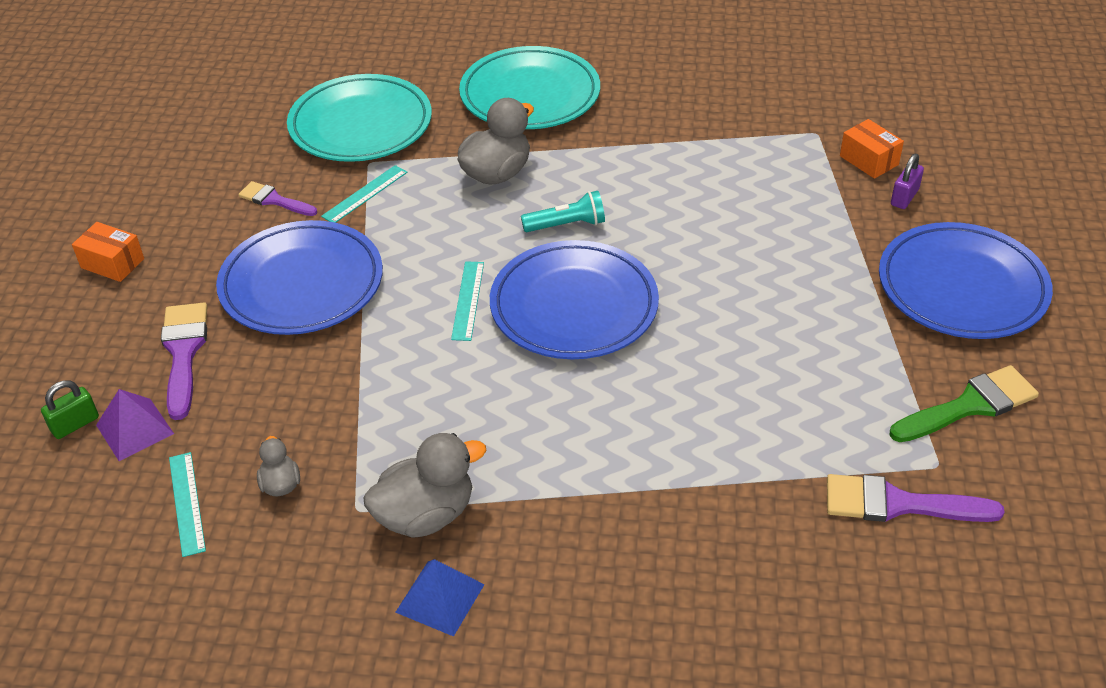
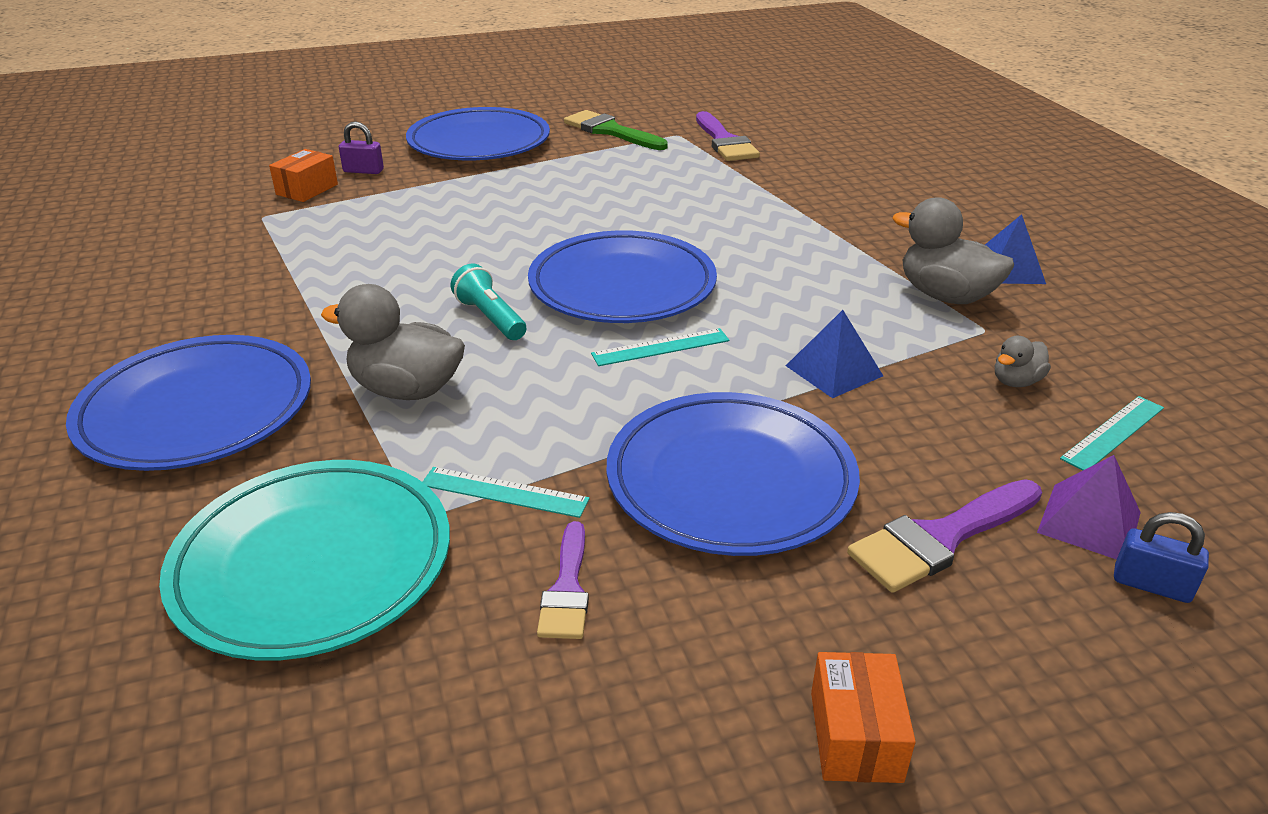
camera: 115 degrees left, 10 degrees down
(75, 424) = (1151, 585): green padlock -> blue padlock
(372, 382) = (833, 370): none -> blue pyramid
(530, 95) = (197, 411): turquoise plate -> blue plate

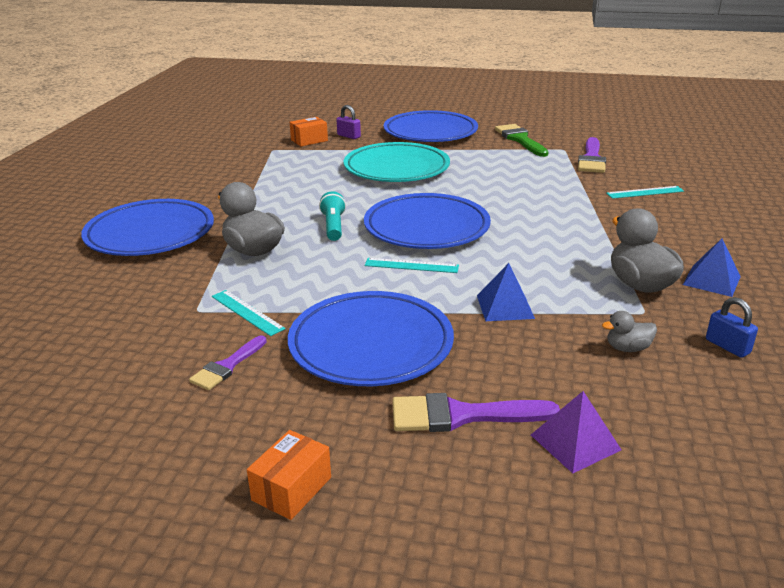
camera: 30 degrees right, 5 degrees down
(313, 564) = (129, 315): turquoise plate -> turquoise plate (396, 168)
(1113, 432) = (663, 399): turquoise ruler -> turquoise ruler (645, 192)
(1151, 585) = (574, 491): blue padlock -> blue padlock (727, 346)

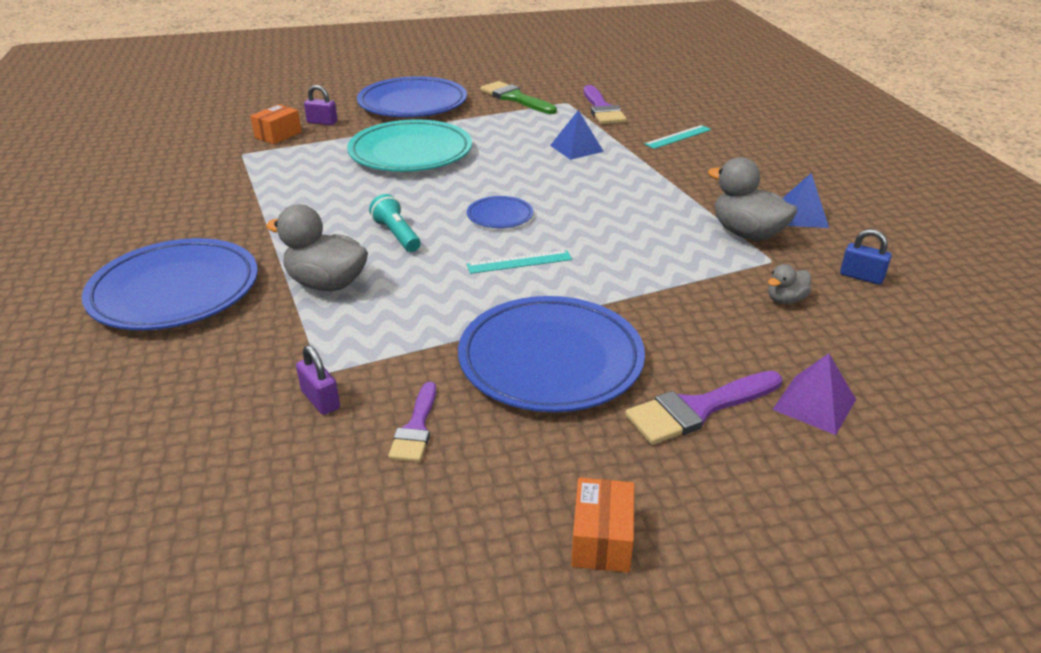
camera: 25 degrees left, 5 degrees up
(180, 329) = (320, 400): none -> purple padlock
(247, 312) = (384, 359): turquoise ruler -> none
(426, 228) = (500, 216): blue plate -> blue plate, size x0.47
(505, 306) = (646, 285): blue pyramid -> blue pyramid (576, 148)

